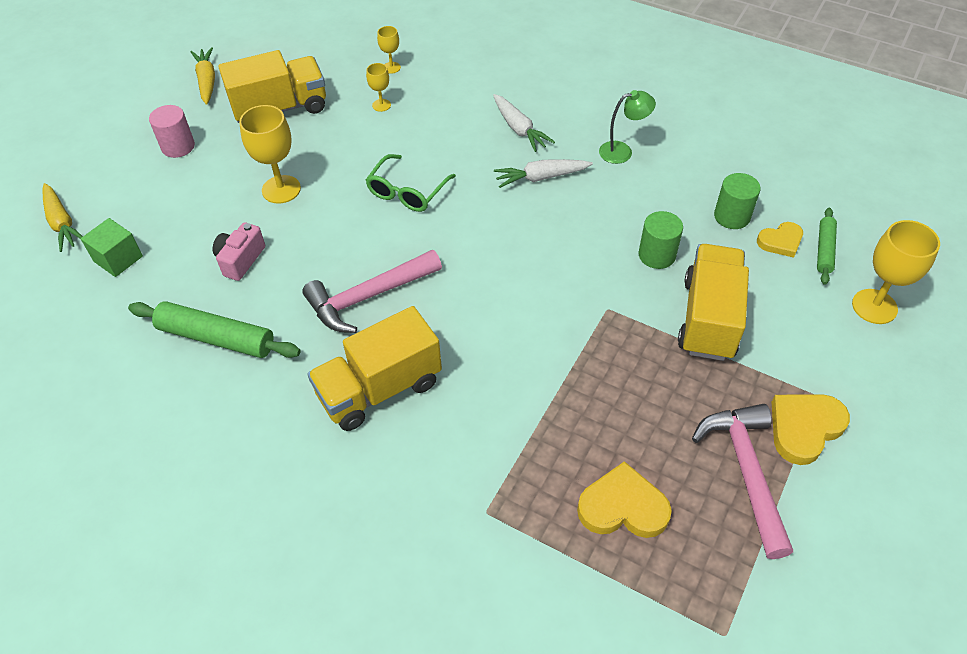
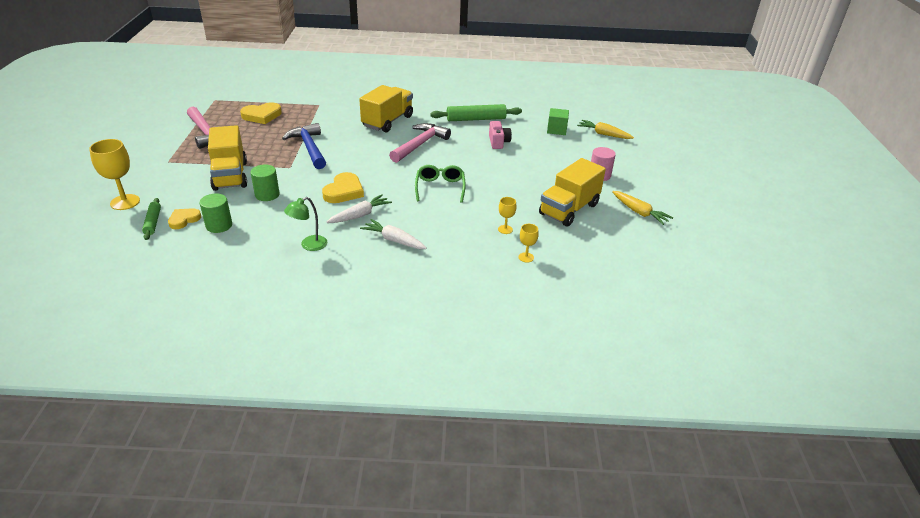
camera: 150 degrees right, 15 degrees down
(281, 189) = (514, 171): yellow goblet -> none
(559, 352) = (309, 148): none -> blue hammer
(804, 428) = (177, 150): yellow heart -> yellow heart (344, 191)

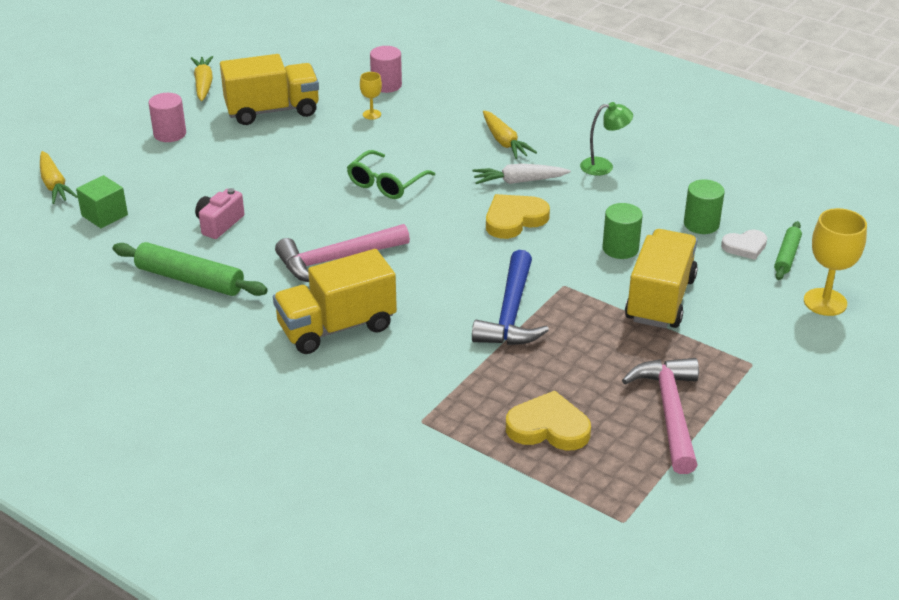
camera: 145 degrees left, 0 degrees up
(184, 220) = (745, 246): yellow heart -> white heart
(394, 240) = (504, 142): white carrot -> yellow carrot
(526, 257) = (386, 85): yellow goblet -> pink cylinder

